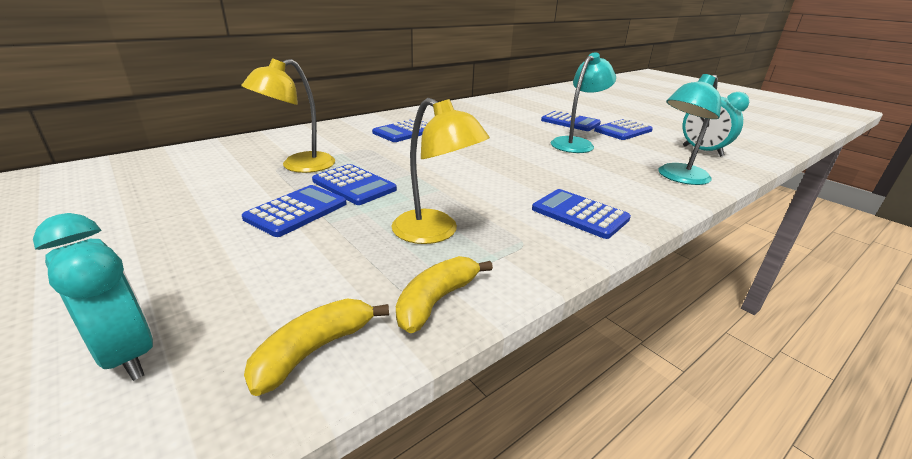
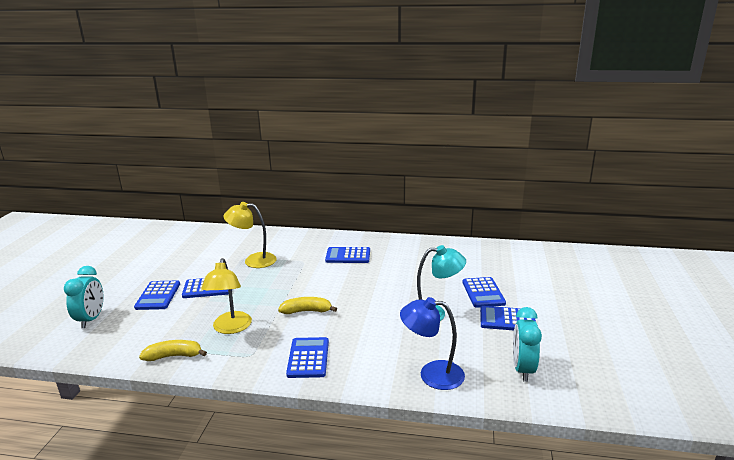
camera: 50 degrees right, 5 degrees down
(314, 350) = (120, 348): yellow banana -> yellow banana (307, 311)
(354, 185) = (252, 284): blue calculator -> blue calculator (158, 296)
(678, 177) = (432, 374): turquoise lamp -> blue lamp

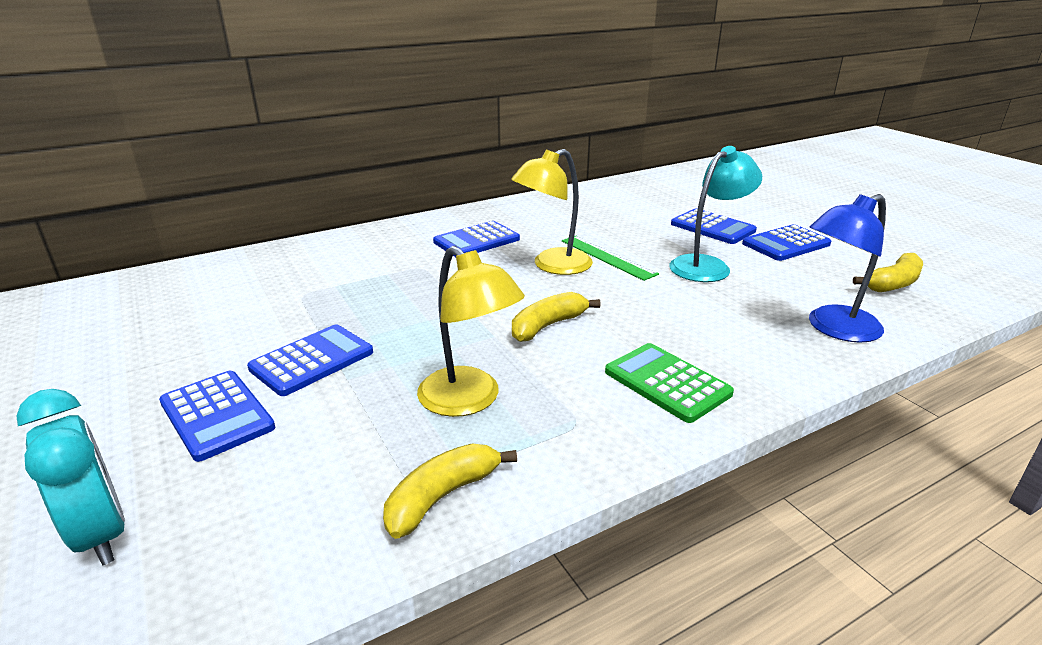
camera: 40 degrees left, 5 degrees up
(253, 260) = (329, 293): yellow lamp -> yellow lamp (552, 266)
(308, 358) = (667, 383): blue calculator -> green calculator
(392, 288) = (607, 257): none -> green ruler
(522, 369) = (893, 283): turquoise clock -> yellow banana

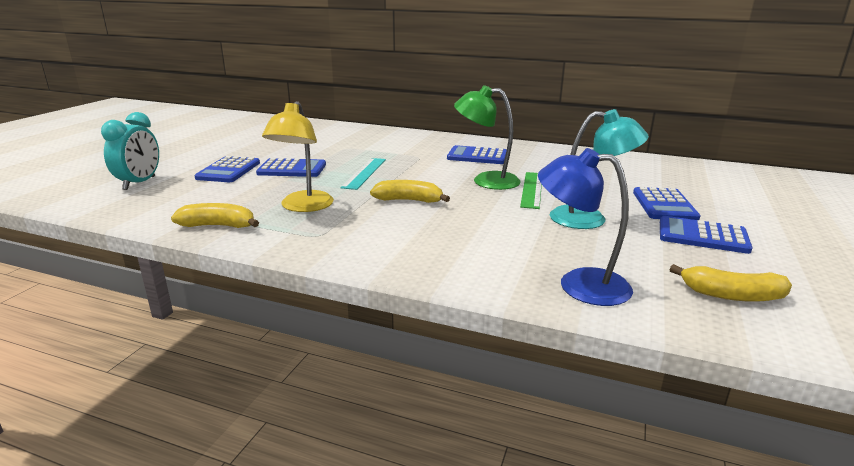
camera: 50 degrees right, 5 degrees down
(418, 318) = (364, 173): none -> turquoise ruler
(552, 266) = (486, 180): yellow lamp -> green lamp
(667, 383) = (396, 246): green calculator -> none

